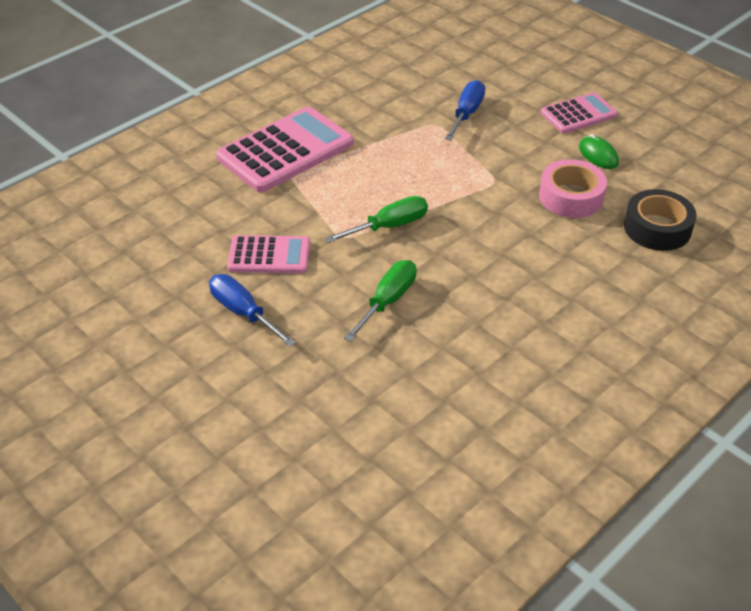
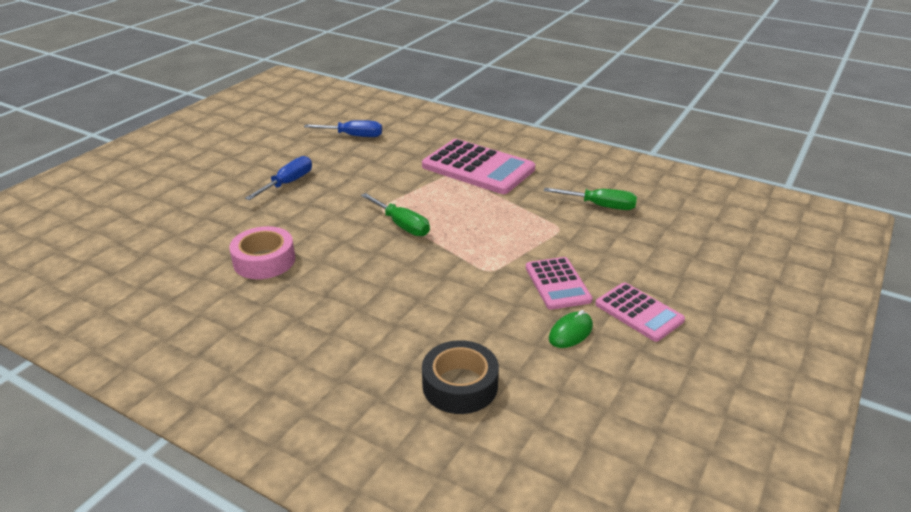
camera: 75 degrees right, 10 degrees down
(269, 255) = (350, 182): pink calculator -> pink calculator (557, 284)
(388, 301) = (310, 237): green screwdriver -> green screwdriver (600, 206)
(466, 114) = (588, 242): blue screwdriver -> blue screwdriver (353, 136)
(571, 197) = (487, 319): pink tape -> pink tape (264, 261)

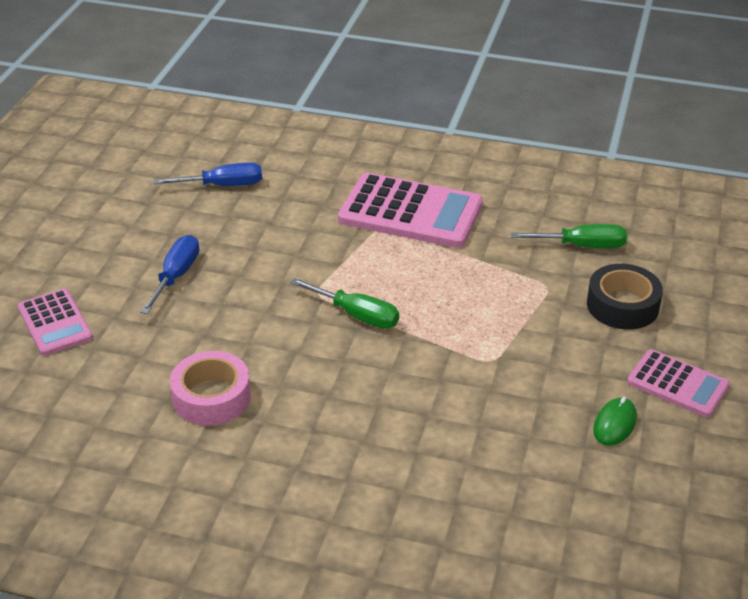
camera: 15 degrees left, 5 degrees up
(460, 385) = (523, 513): black tape -> black tape (622, 305)
(557, 284) = (575, 364): pink calculator -> pink calculator (55, 323)

